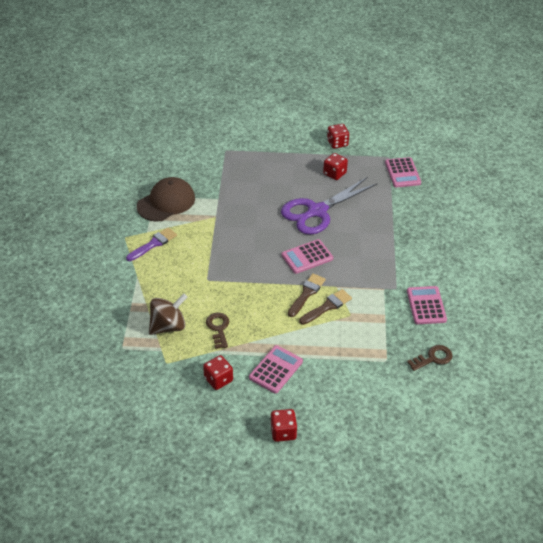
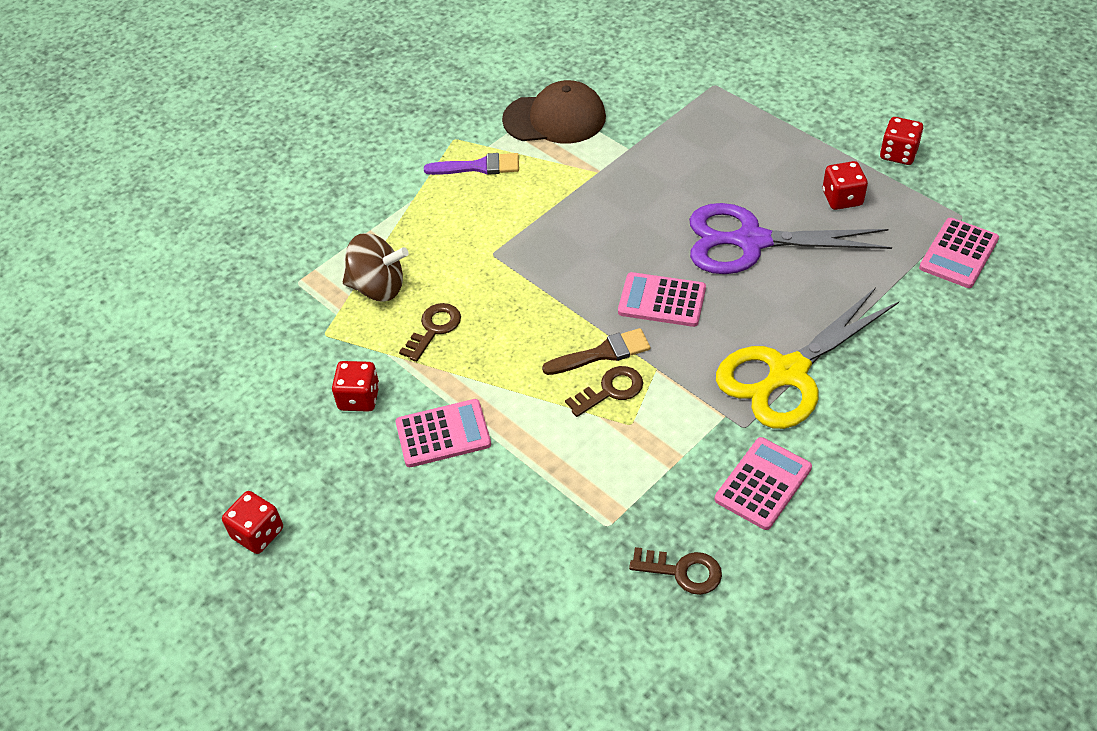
camera: 45 degrees right, 5 degrees up
(283, 432) = (358, 527): red dice -> red dice (258, 533)
(327, 306) = (610, 390): brown brush -> brown key
(389, 257) = (787, 373): none -> yellow scissors

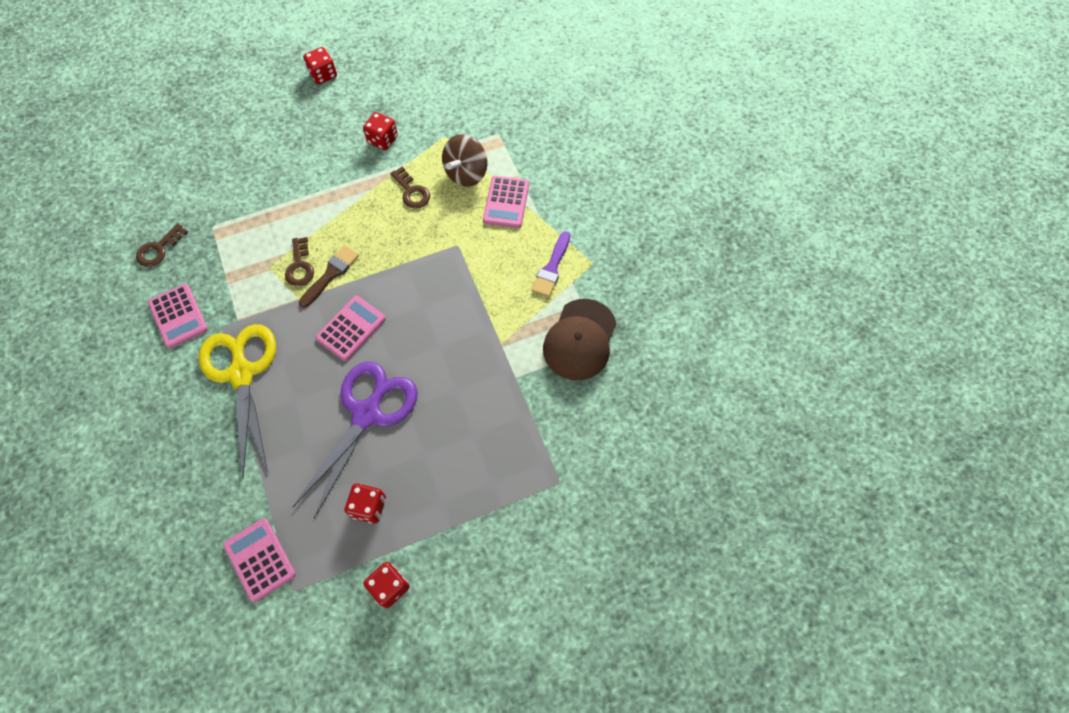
camera: 110 degrees right, 15 degrees up
(443, 434) = (329, 171): pink calculator -> pink calculator (506, 202)
(602, 353) = (331, 274): brown brush -> brown brush turned 150 degrees counterclockwise

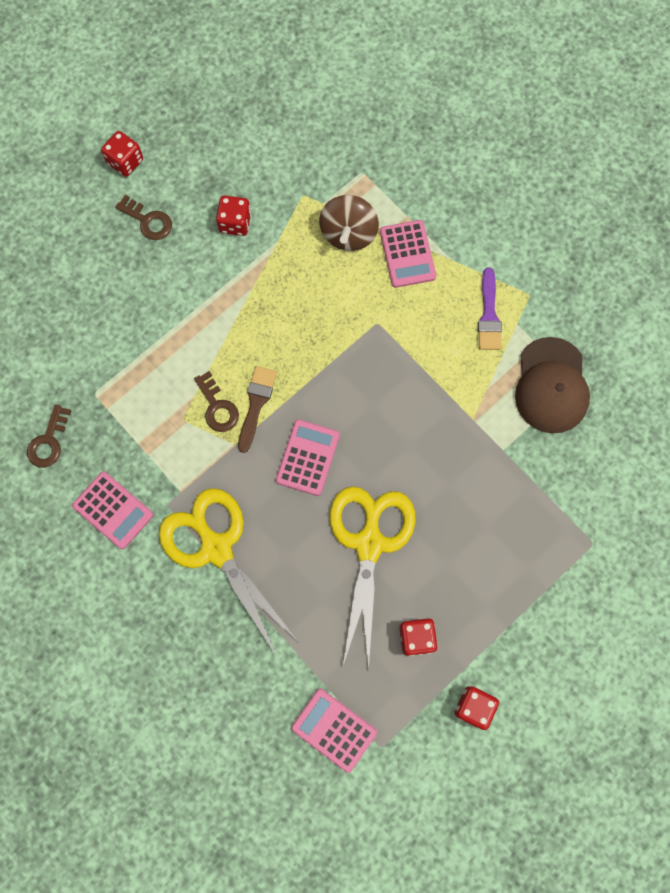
camera: 20 degrees left, 10 degrees up
(367, 413) = (369, 543): purple scissors -> yellow scissors
(412, 192) = (298, 276): brown key -> brown key (148, 221)

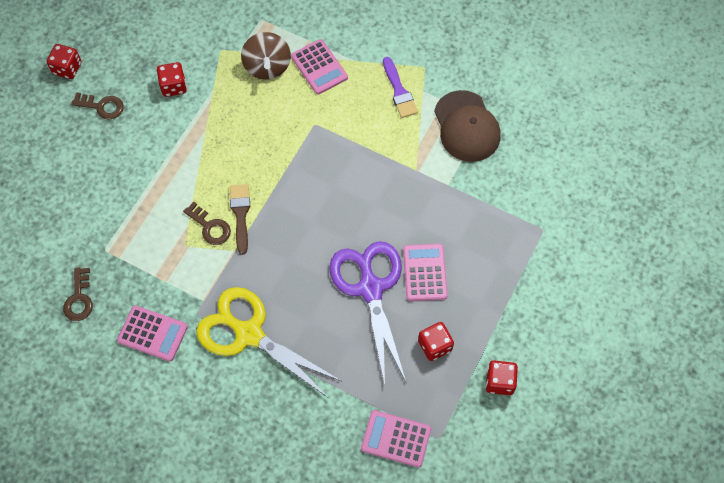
camera: 20 degrees left, 10 degrees down
(307, 457) = (297, 241): pink calculator -> pink calculator (425, 272)
(369, 543) = (370, 288): yellow scissors -> purple scissors

